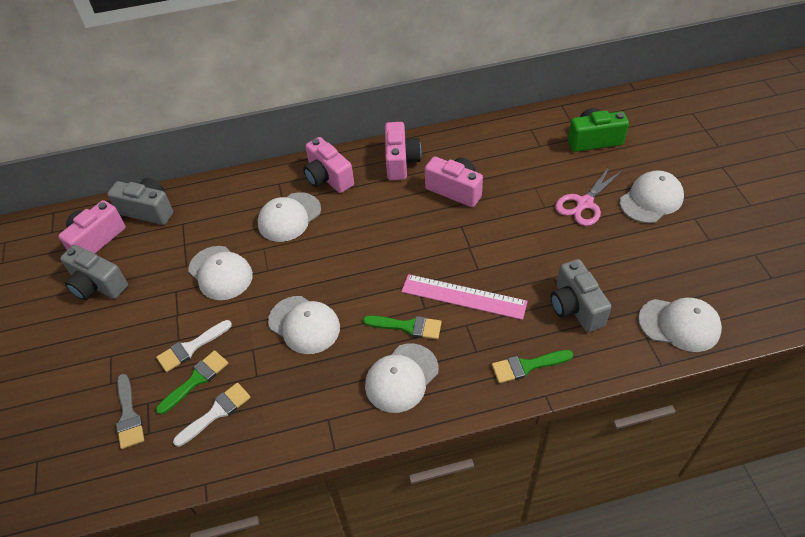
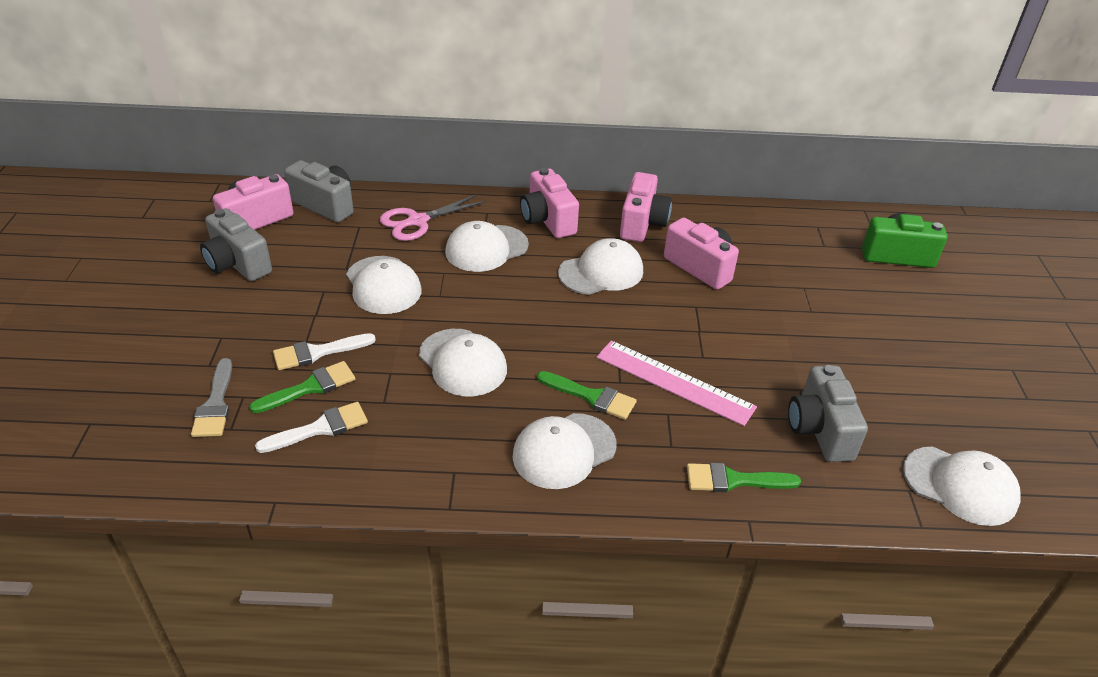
camera: 10 degrees right, 10 degrees down
(584, 203) = (864, 319): pink scissors -> pink scissors (417, 221)
(651, 199) = (957, 335): white cap -> white cap (601, 272)

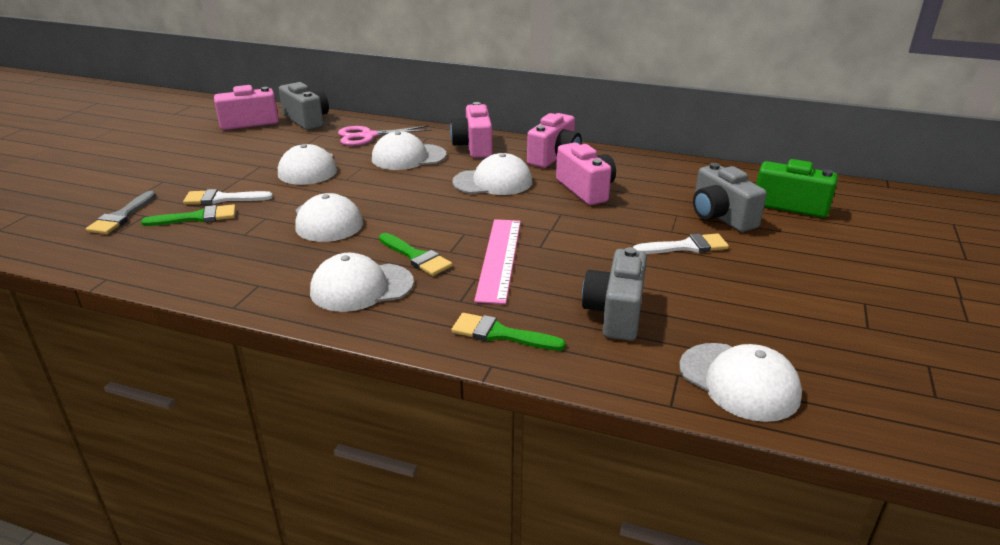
camera: 20 degrees right, 10 degrees down
(237, 264) = (213, 144): grey camera -> grey camera (720, 217)
(320, 428) = (181, 242): white brush -> white brush (686, 246)
(674, 382) = (499, 259): pink ruler -> pink ruler turned 45 degrees clockwise

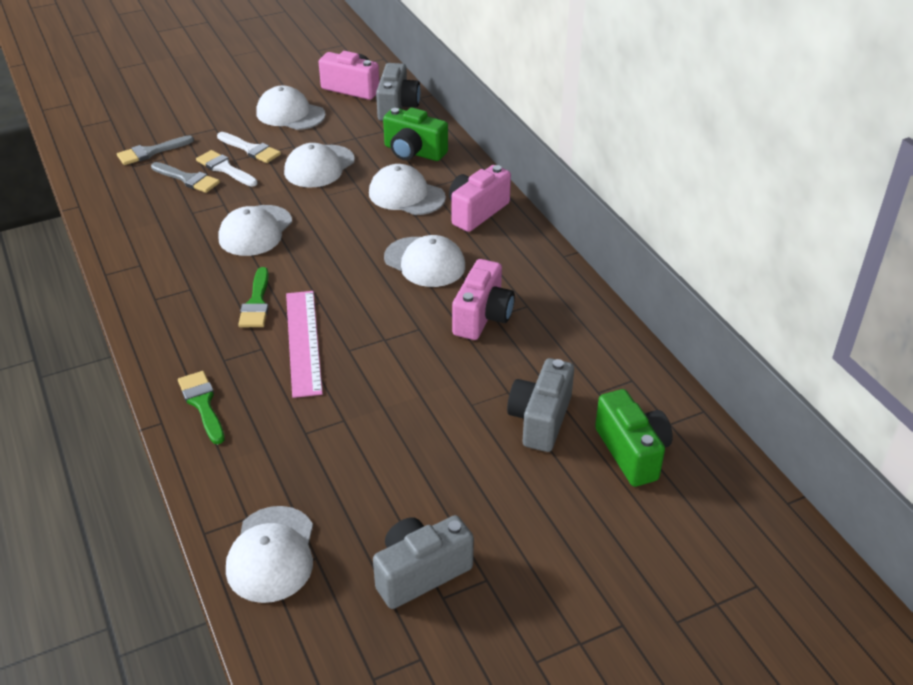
camera: 45 degrees right, 10 degrees up
(197, 217) = (188, 179): green brush -> grey brush
(361, 287) = (187, 307): white cap -> white cap (290, 114)
(367, 136) = (413, 152): pink scissors -> green camera
(499, 259) = (303, 342): pink ruler -> pink ruler turned 60 degrees counterclockwise
(554, 157) = (522, 264): pink camera -> none
(615, 313) = (294, 443): grey camera -> grey camera (420, 573)
(686, 246) = (453, 427): white brush -> white brush (251, 149)

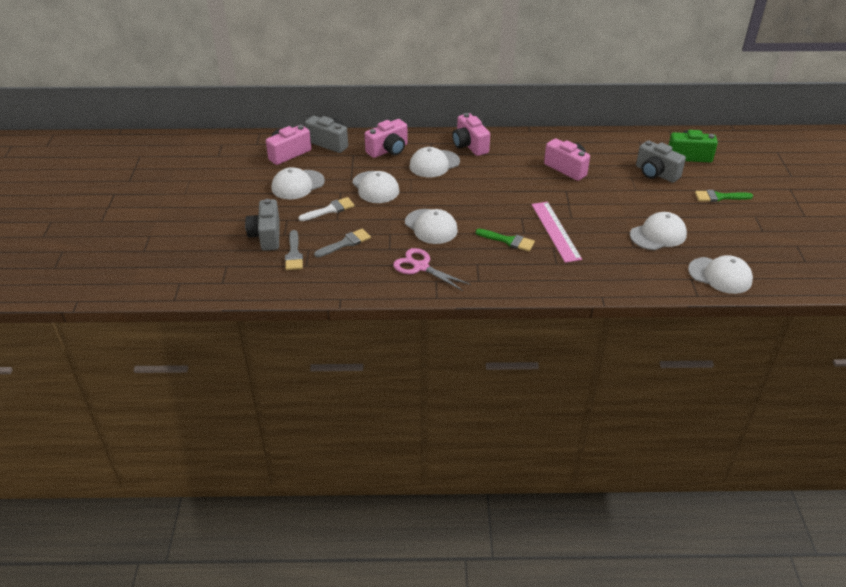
camera: 65 degrees left, 0 degrees up
(164, 245) = (420, 267): none -> pink scissors
(202, 404) = (593, 278): green brush -> green brush (719, 197)
(225, 168) = (345, 225): white brush -> none
(303, 342) = (556, 231): pink ruler -> pink ruler turned 60 degrees clockwise
(413, 152) = (388, 150): green camera -> pink camera
(420, 573) = (746, 233): grey camera -> grey camera (266, 236)
(424, 262) = (506, 174): white cap -> white cap (658, 235)

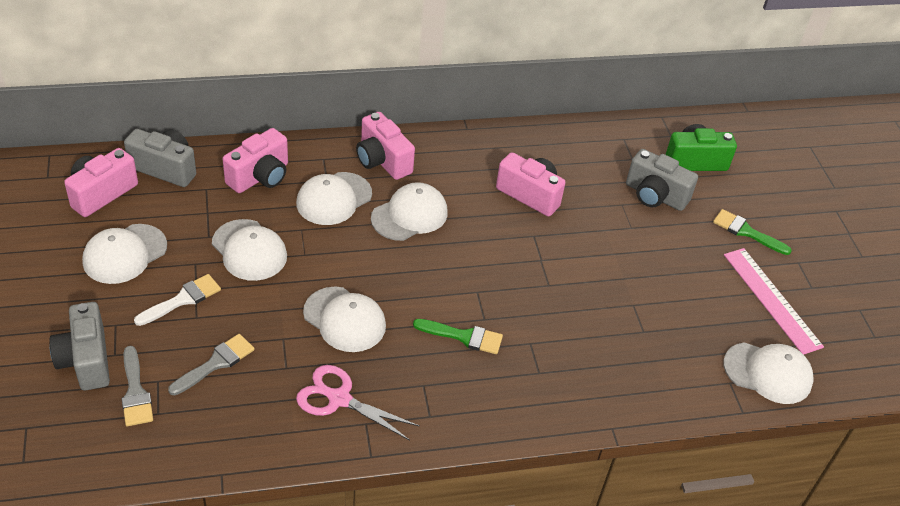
camera: 15 degrees left, 5 degrees up
(556, 231) = (530, 312): pink ruler -> pink ruler (772, 299)
(658, 235) = (674, 306): white cap -> white cap (409, 215)
(719, 197) = (746, 232): green brush -> green brush turned 45 degrees clockwise

